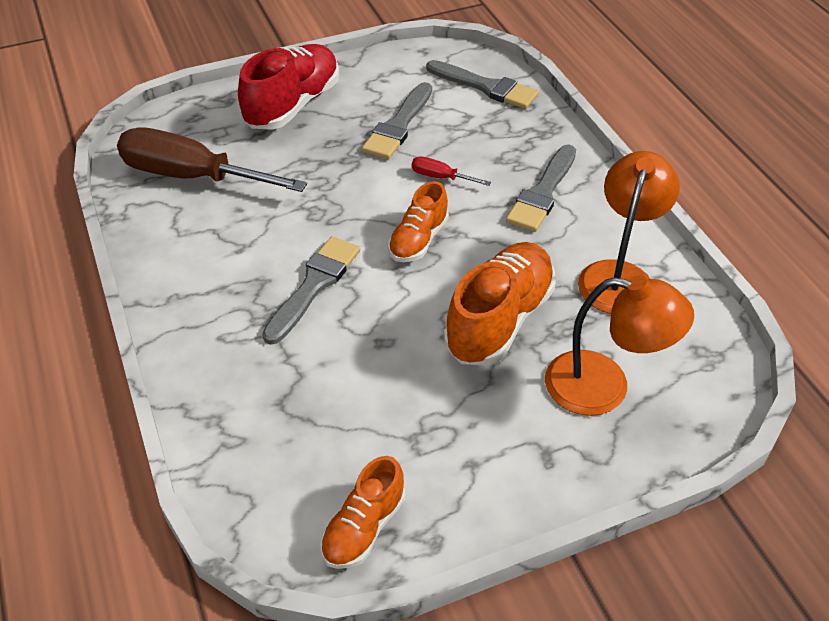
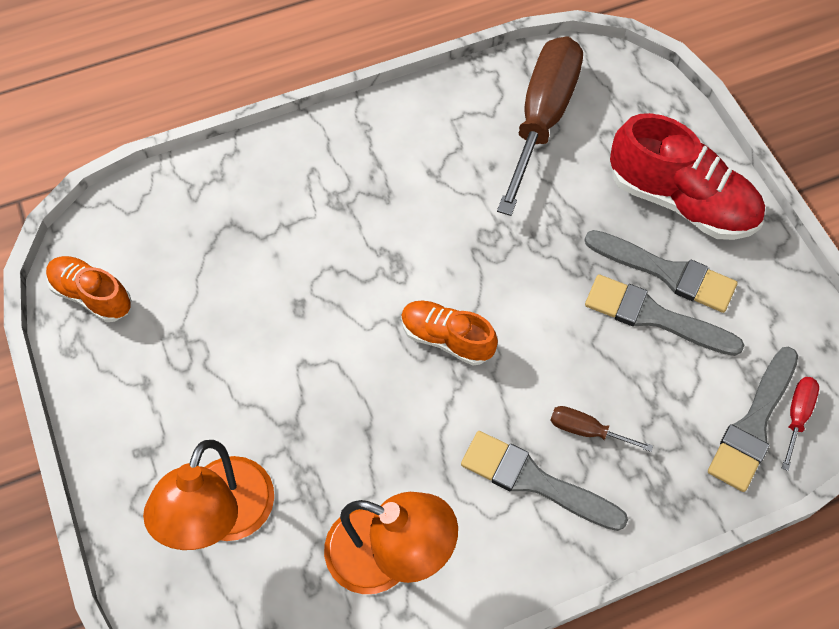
camera: 90 degrees right, 15 degrees up
(314, 285) = (378, 241): grey brush -> grey brush (666, 272)
(440, 177) = (557, 363): red screwdriver -> red screwdriver (797, 416)
(497, 164) = (586, 430): none -> brown screwdriver
(499, 320) = (323, 417): orange shoe -> none

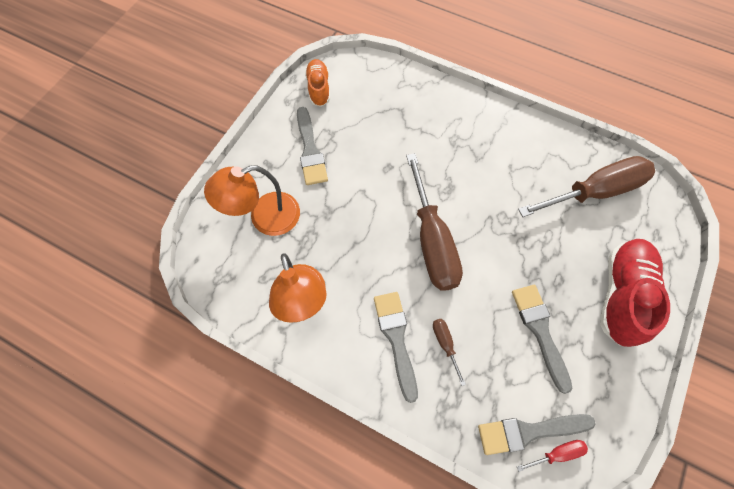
camera: 50 degrees right, 5 degrees up
(446, 338) = (432, 241): orange shoe -> brown screwdriver
(666, 272) = (572, 319): grey brush -> grey brush (310, 150)
(681, 201) = (621, 295): red shoe -> red shoe turned 150 degrees counterclockwise

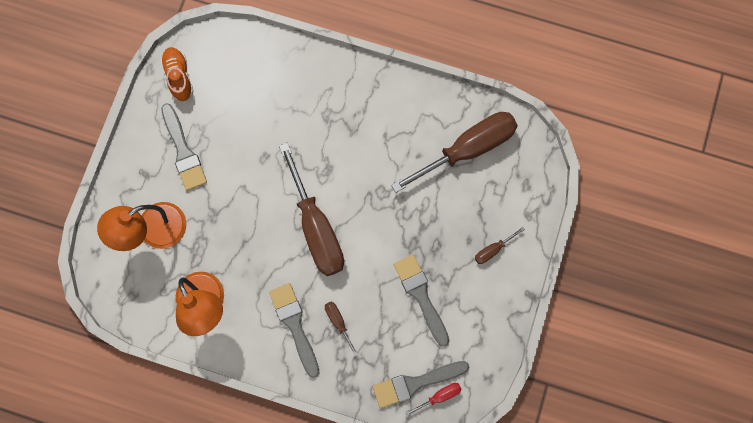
camera: 10 degrees left, 10 degrees up
(621, 295) = (493, 250): red shoe -> brown screwdriver

